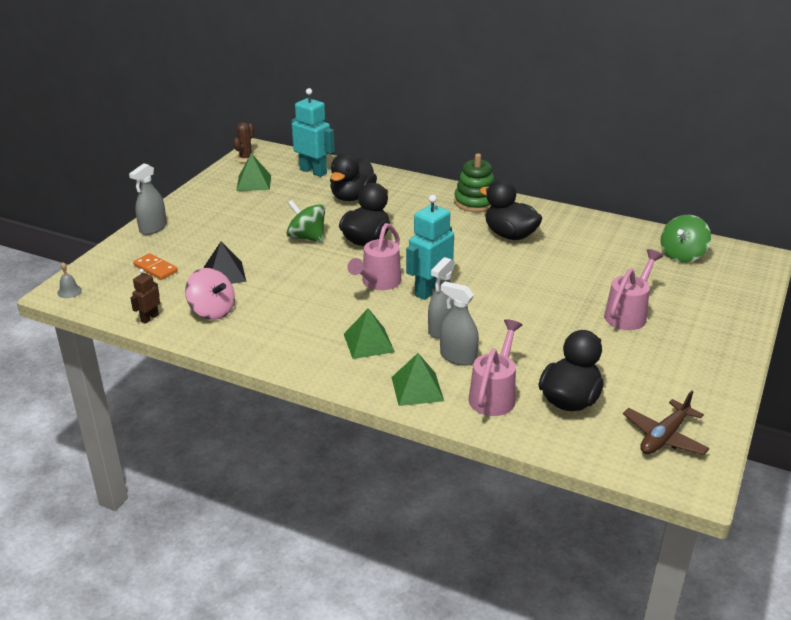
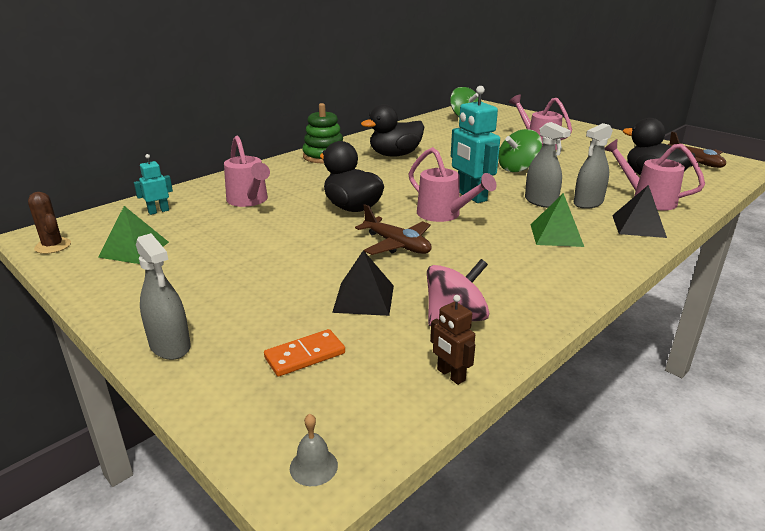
camera: 70 degrees left, 5 degrees down
(307, 237) = (317, 236): green spinning top -> green spinning top (517, 168)
(309, 271) = (397, 245): none -> brown plane
(313, 171) = (158, 211): turquoise robot -> turquoise robot, size x0.52
(352, 197) = (249, 201): black duck -> pink watering can
(417, 388) = (638, 226): green pyramid -> black pyramid

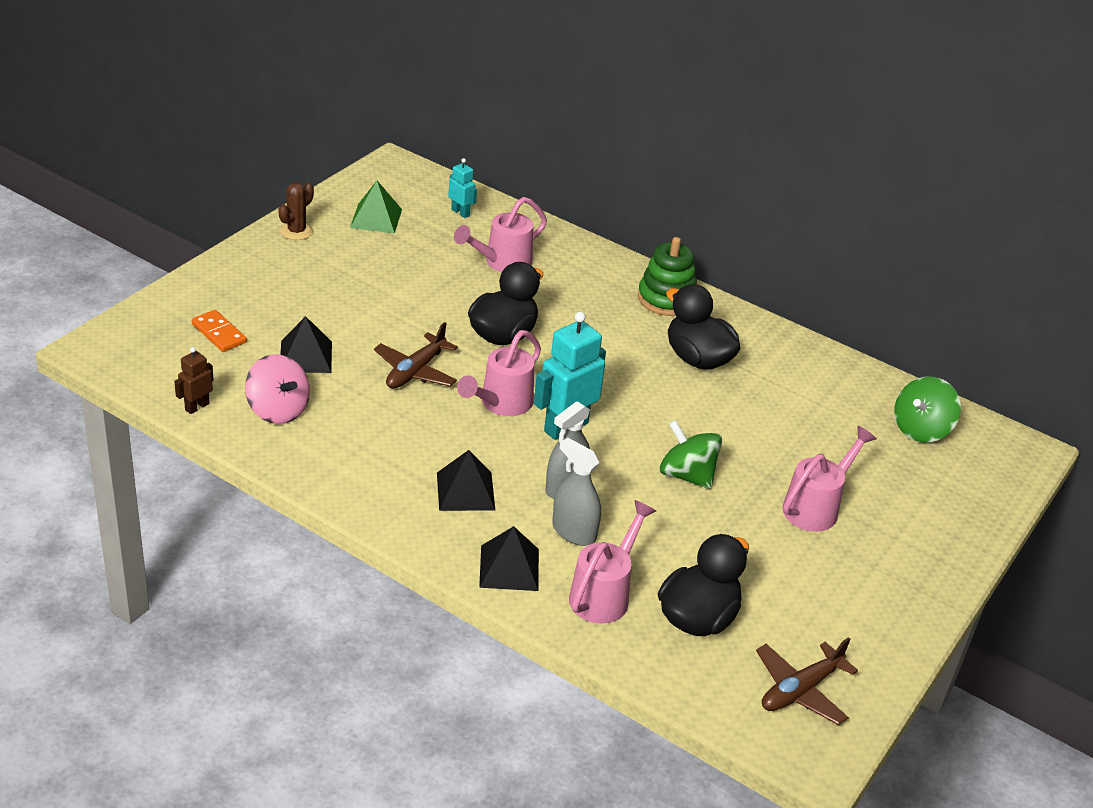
camera: 75 degrees right, 10 degrees up
(53, 246) = (374, 176): brown cactus -> brown cactus (296, 231)
(170, 346) = (228, 269): grey spray bottle -> none
(313, 466) = (103, 350): grey bell -> none
(556, 235) = (465, 491): green pyramid -> black pyramid

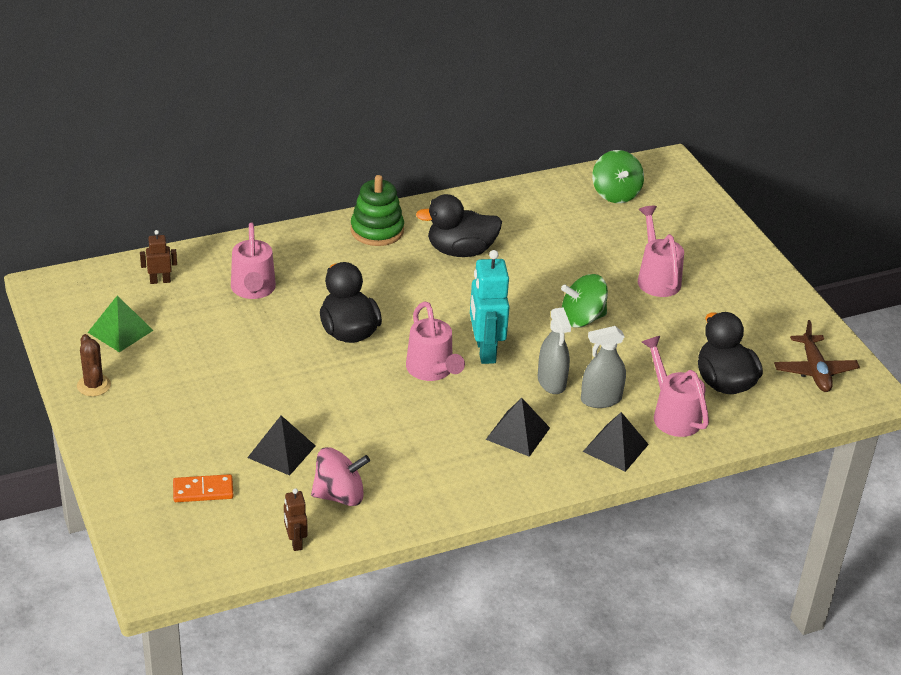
camera: 55 degrees left, 0 degrees up
(415, 371) = (354, 398): brown plane -> none
(460, 212) = (160, 281): turquoise robot -> brown robot

